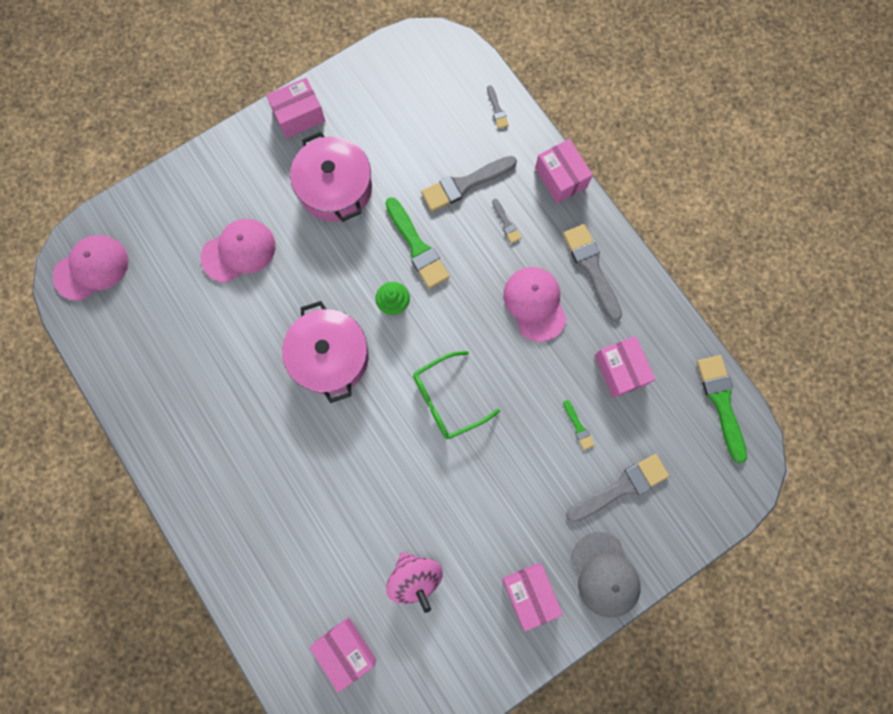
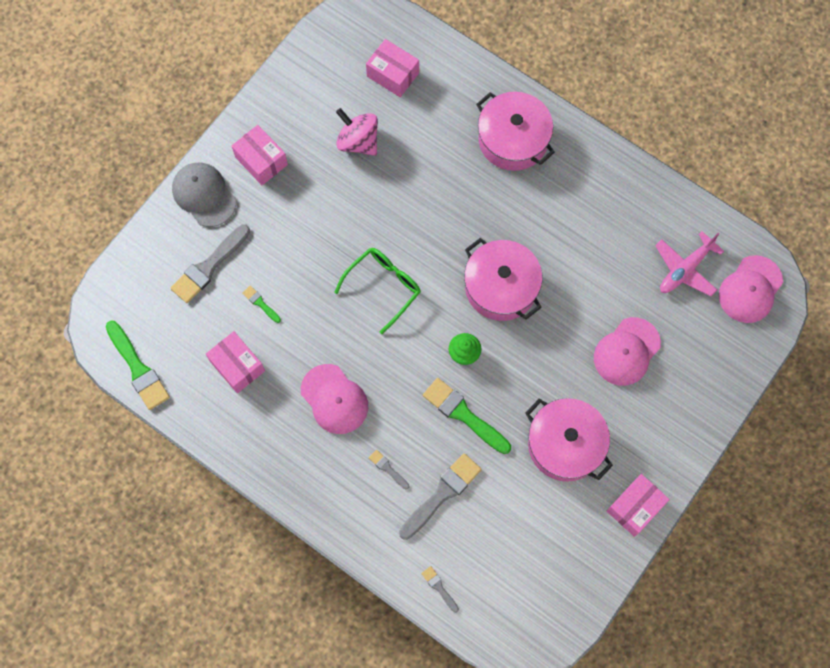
camera: 160 degrees right, 5 degrees down
(142, 310) = (685, 269): none -> pink plane
(247, 516) = (513, 140): none -> pink pot
(561, 178) = (350, 535): pink box -> none
(591, 268) = (291, 452): grey brush -> none

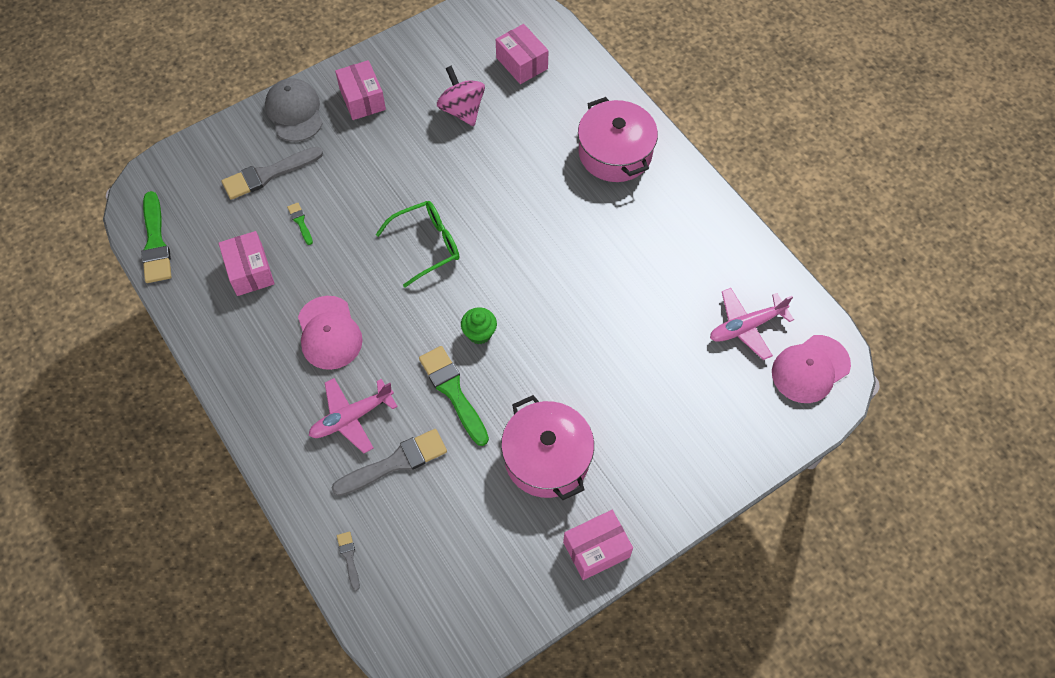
camera: 20 degrees right, 10 degrees down
(387, 468) = (351, 418): grey brush -> pink plane
(501, 287) = (545, 282): pink pot -> none
(626, 352) = (651, 387): pink cap -> none

